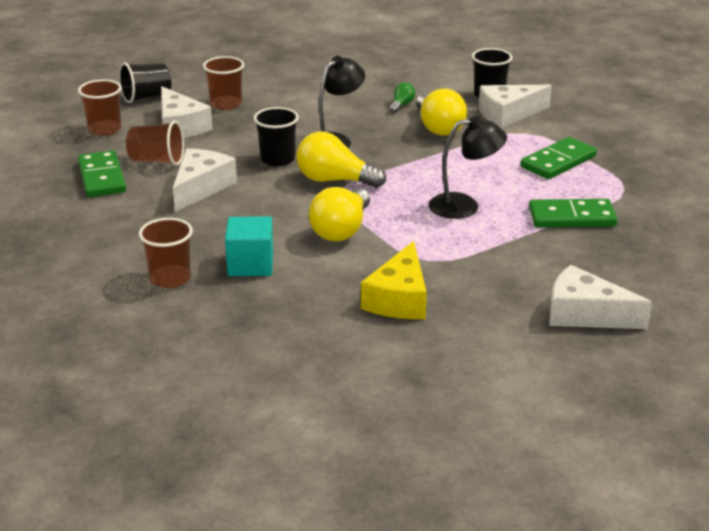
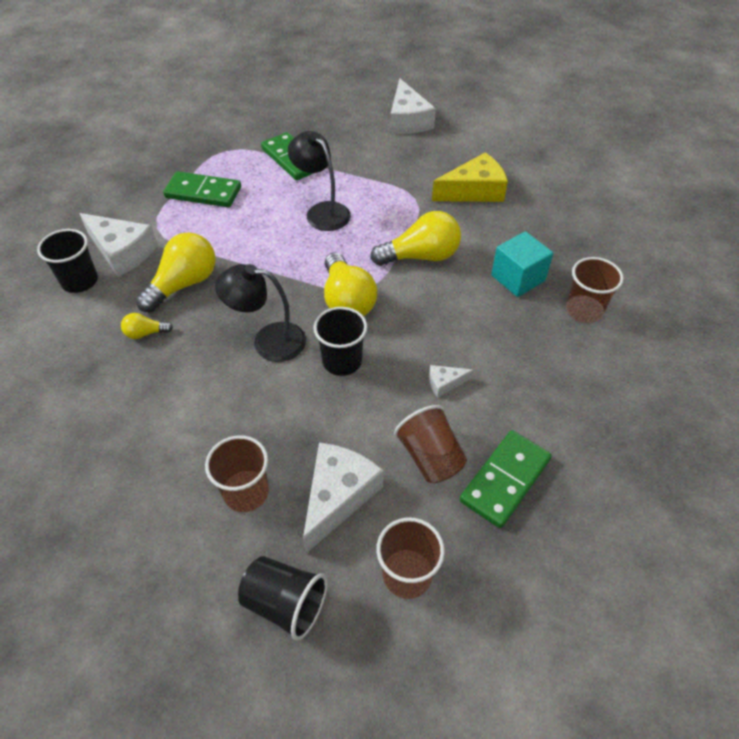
camera: 125 degrees left, 20 degrees up
(201, 188) = (445, 383): white cheese -> white cheese, size x0.47
(402, 105) = (145, 333): green light bulb -> yellow light bulb

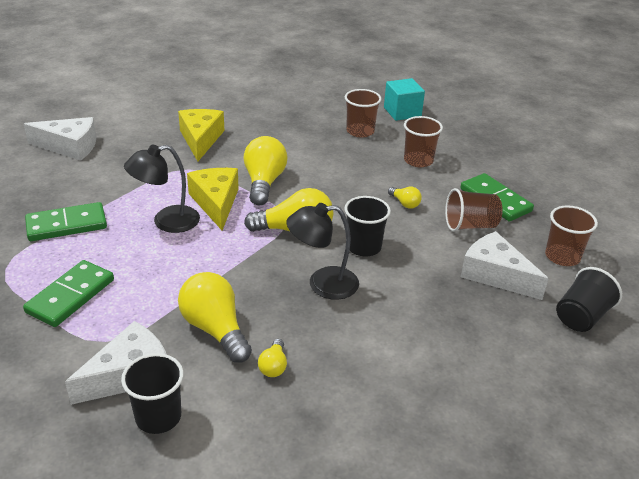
camera: 75 degrees left, 15 degrees down
(246, 492) = (483, 322): brown cup -> brown cup (418, 160)
(268, 341) = (322, 284): black lamp -> black lamp turned 60 degrees clockwise
(367, 233) = (216, 203): none -> yellow cheese
(445, 383) = (405, 203): white cheese -> yellow light bulb
(518, 278) = (314, 147): turquoise cube -> turquoise cube (402, 112)

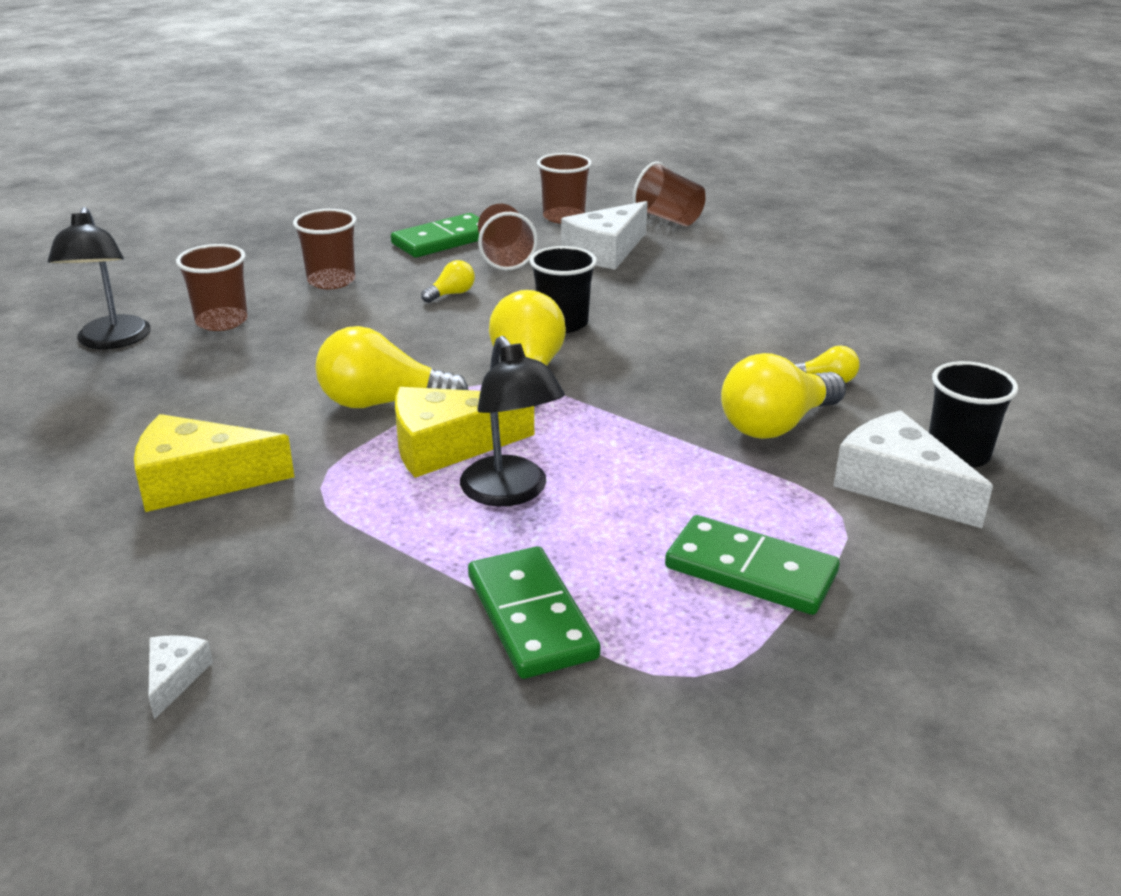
camera: 90 degrees left, 5 degrees down
(70, 147) = (175, 678): white cheese -> white cheese, size x0.47
(322, 284) = (652, 351): black lamp -> black lamp (111, 341)
(402, 112) = (165, 287): turquoise cube -> none
(581, 317) = (668, 219): black cup -> brown cup

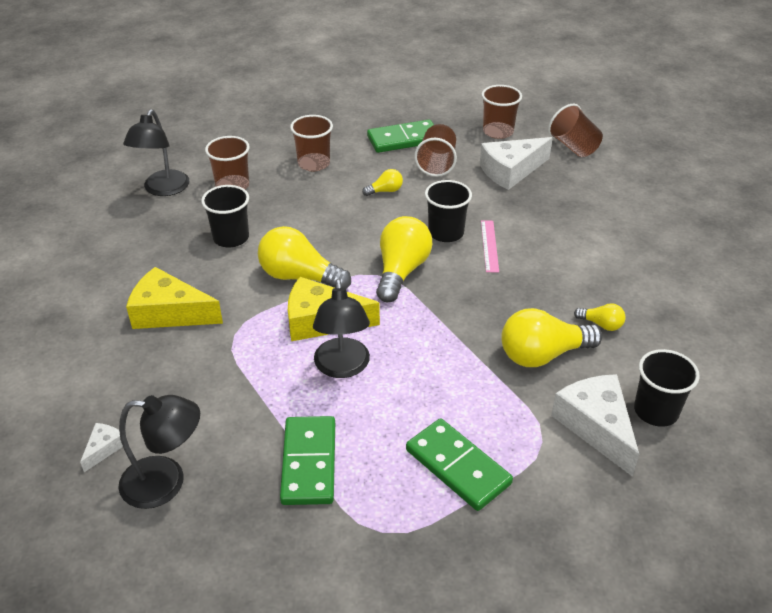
camera: 20 degrees right, 10 degrees up
(252, 378) = (231, 238): none -> black cup
(311, 698) = (166, 482): none -> black lamp
(629, 327) = (489, 246): none -> pink ruler

